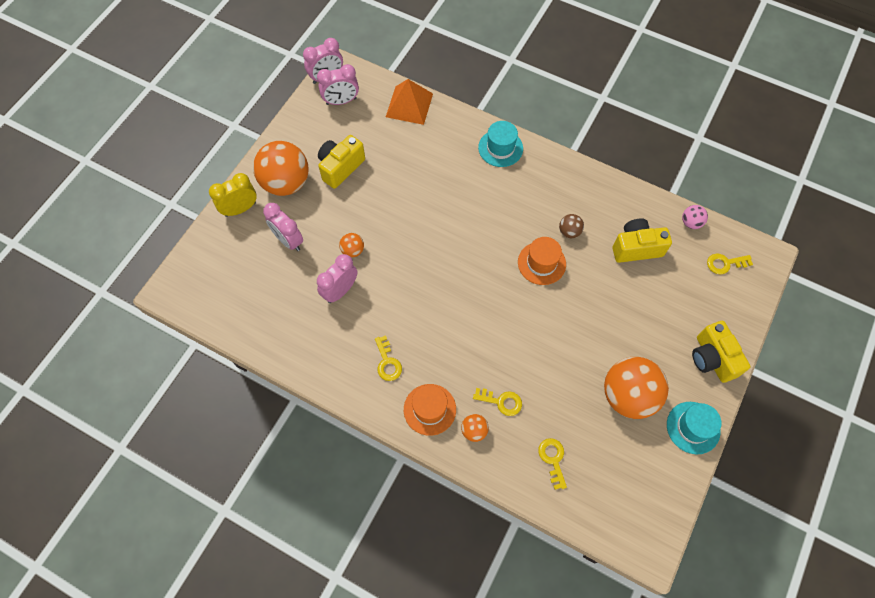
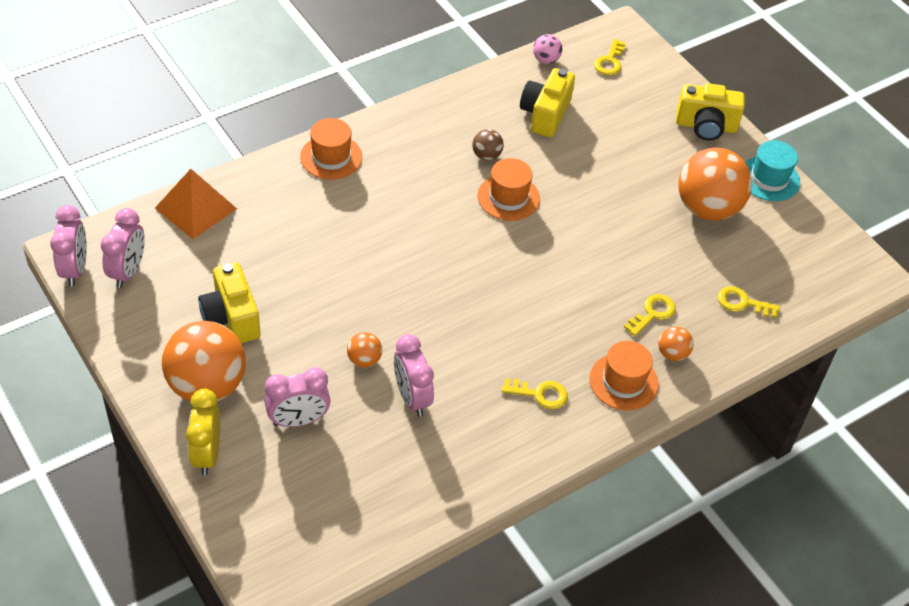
camera: 65 degrees left, 15 degrees down
(500, 148) = (331, 157): turquoise hat -> orange hat

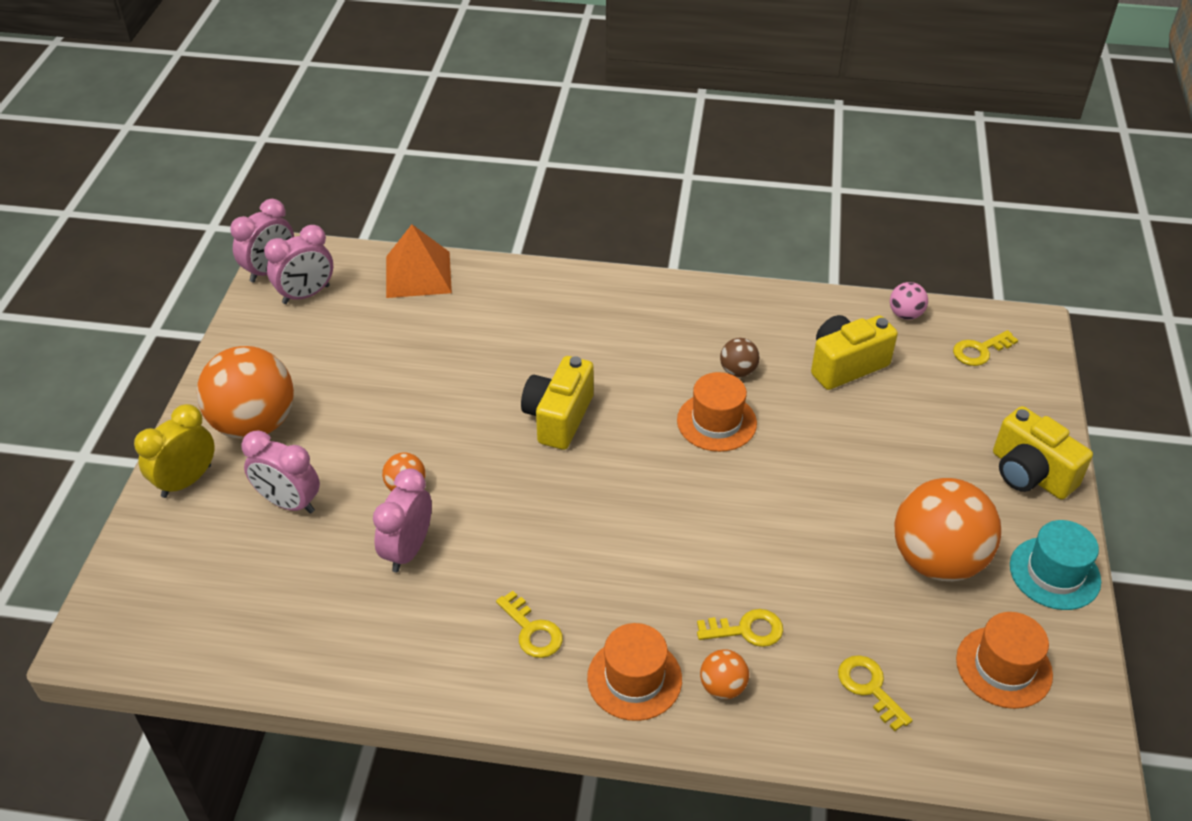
camera: 45 degrees right, 5 degrees down
(231, 318) = (339, 380): yellow camera -> yellow camera (558, 418)
(331, 157) = (584, 293): orange hat -> orange hat (1003, 667)

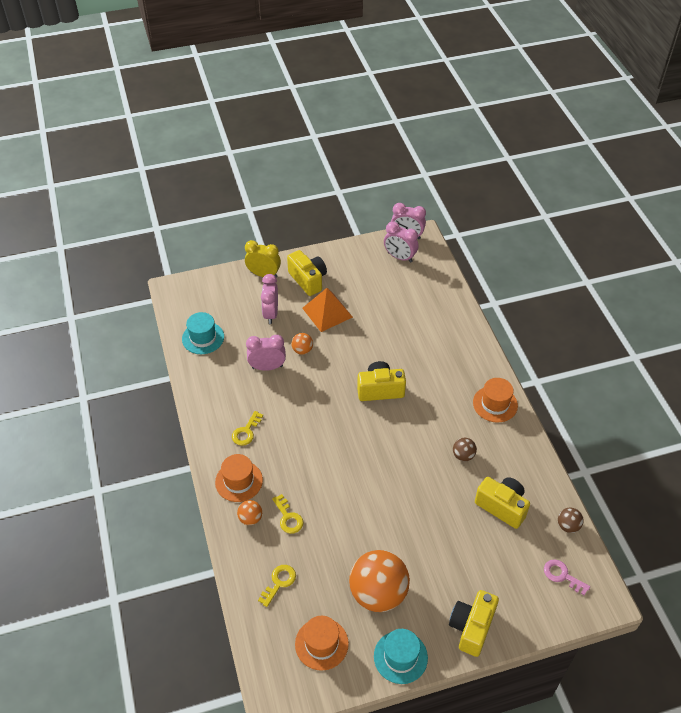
camera: 65 degrees right, 5 degrees up
(254, 424) = (308, 280): orange ball -> yellow camera
(264, 627) = (203, 338): none -> turquoise hat
(418, 274) = (443, 291): orange pyramid -> orange pyramid (327, 312)
(716, 422) = (418, 458): orange hat -> orange hat (495, 404)
(905, 314) = (568, 526): pink ball -> brown ball
(980, 351) = (562, 575): yellow key -> pink key

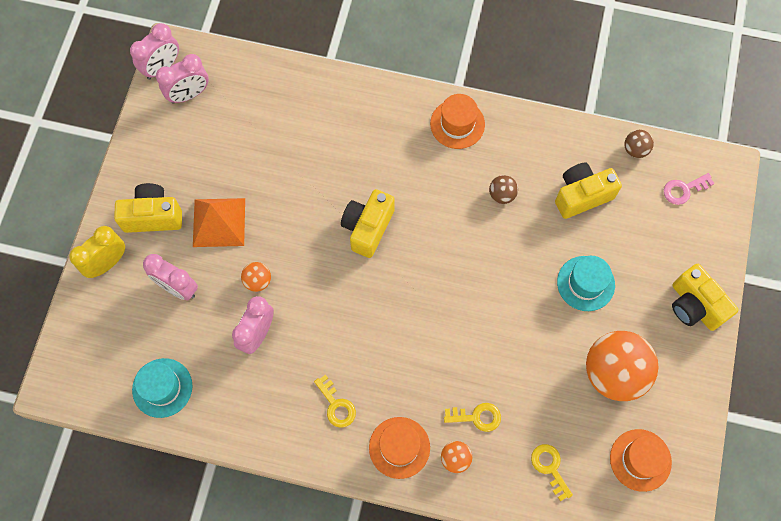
camera: 60 degrees left, 20 degrees up
(400, 657) = (691, 390): turquoise hat -> turquoise hat (585, 283)

